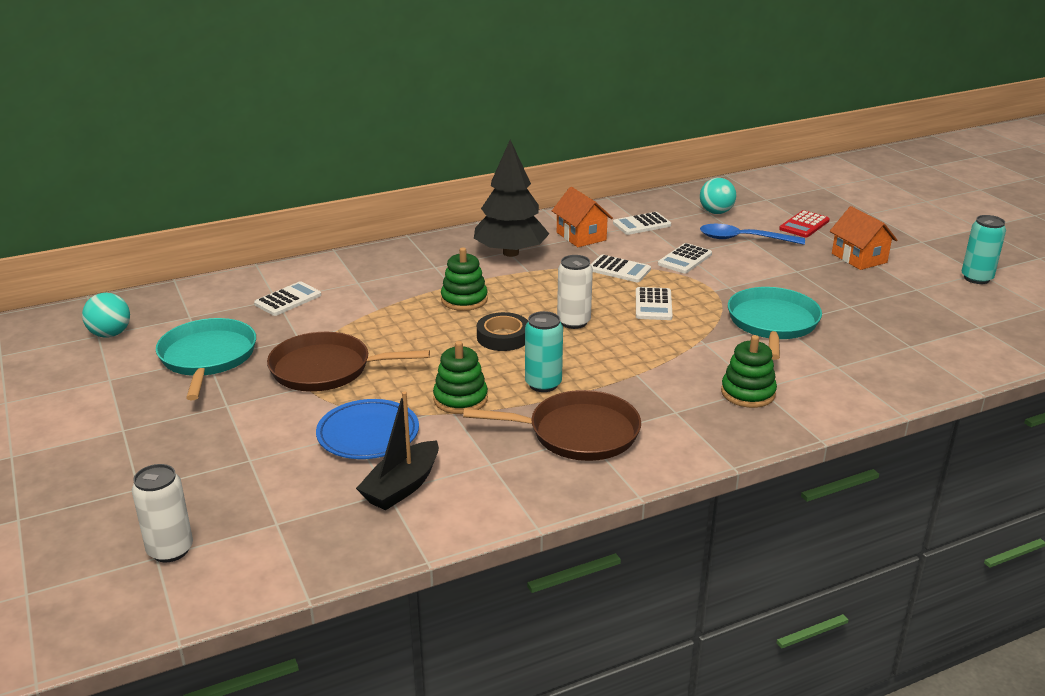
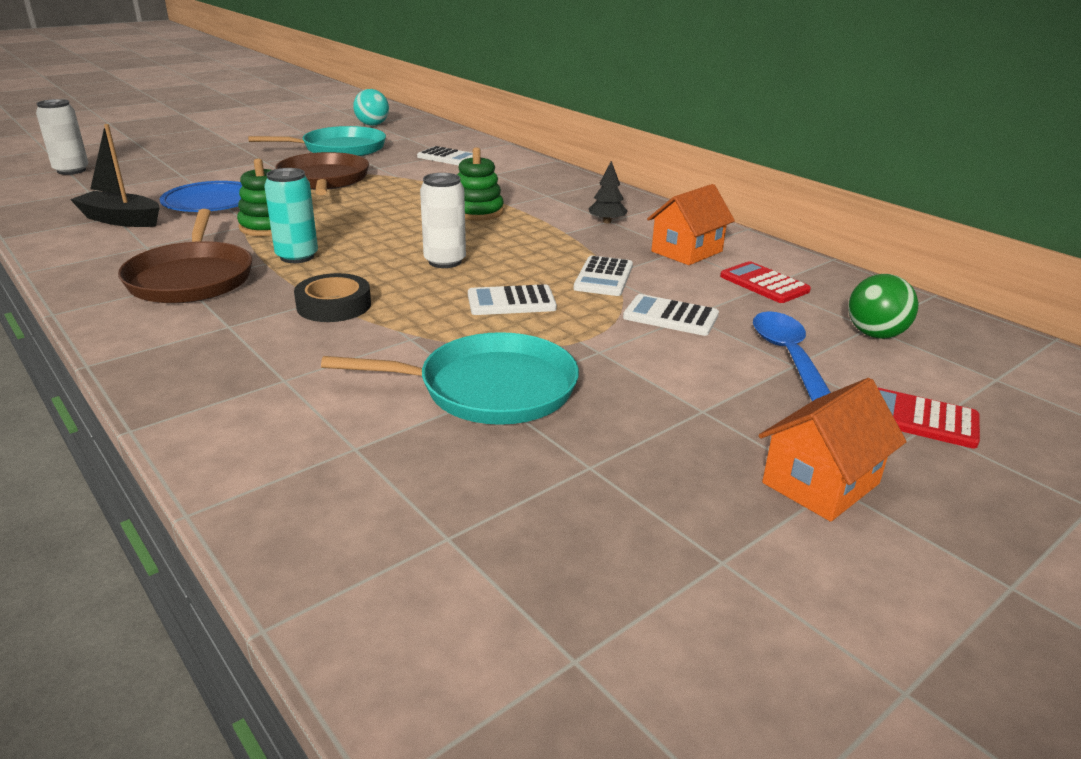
camera: 75 degrees right, 0 degrees up
(503, 337) = (398, 233): black tape -> black tape (334, 305)
(511, 253) = (607, 222): black tree -> black tree, size x0.42
(641, 224) = (764, 283): white calculator -> red calculator
(716, 212) = (875, 334): turquoise ball -> green ball
(748, 393) = (271, 371): green stacking toy -> none
(976, 278) = (864, 682): turquoise can -> none

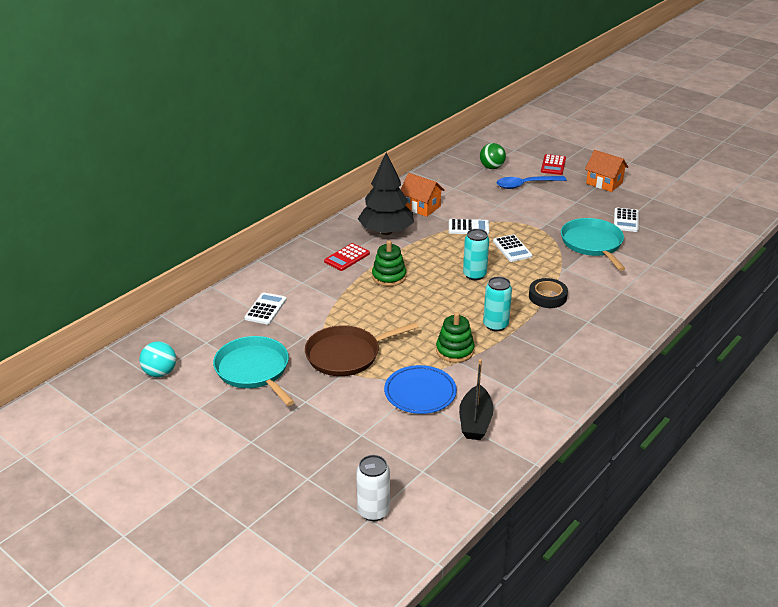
camera: 100 degrees left, 5 degrees up
(191, 278) = (545, 352): brown pan -> none
(445, 261) = (474, 275): white can -> turquoise can
(607, 222) = (386, 232): black tree -> black tree, size x2.38
(670, 316) = (502, 209): white calculator -> white calculator (626, 220)
(764, 283) = (452, 188): red calculator -> red calculator (347, 257)

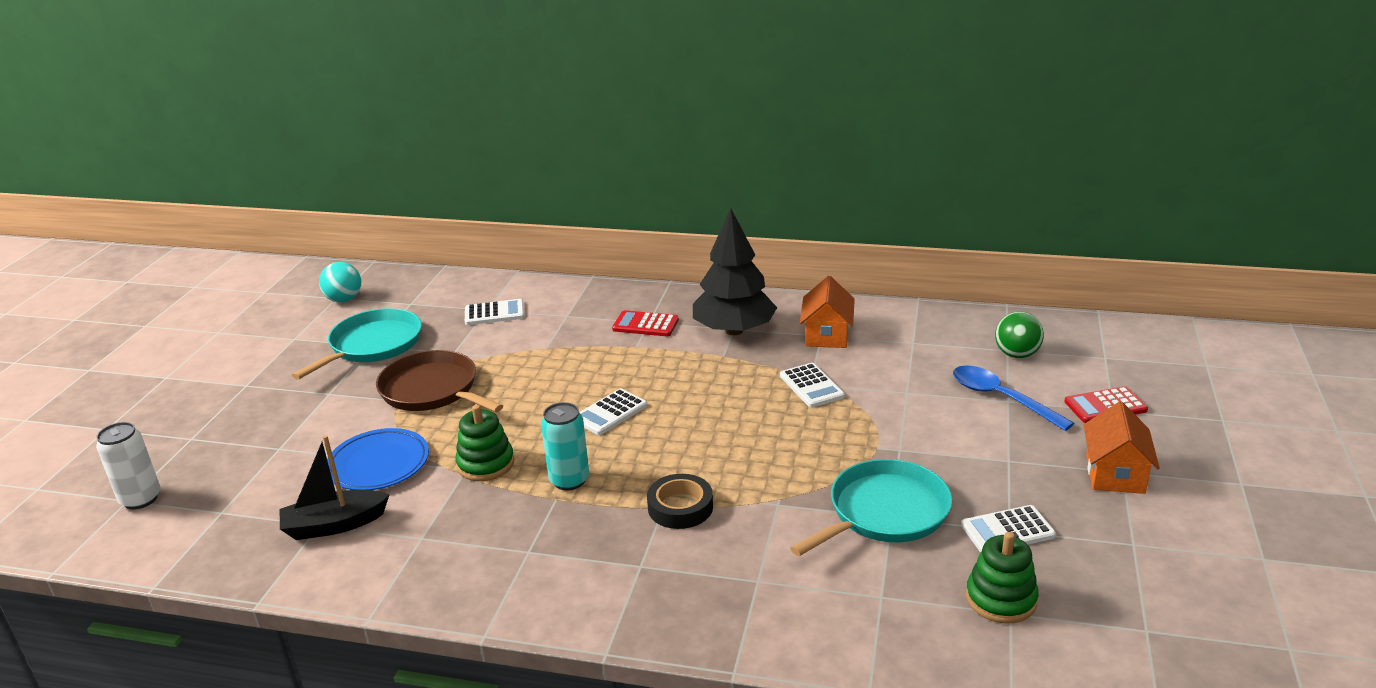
camera: 65 degrees right, 5 degrees down
(389, 277) = (625, 365): green stacking toy -> green stacking toy (1001, 599)
(474, 275) = (686, 427): turquoise can -> none
(512, 249) = (789, 439): white calculator -> white calculator (610, 413)

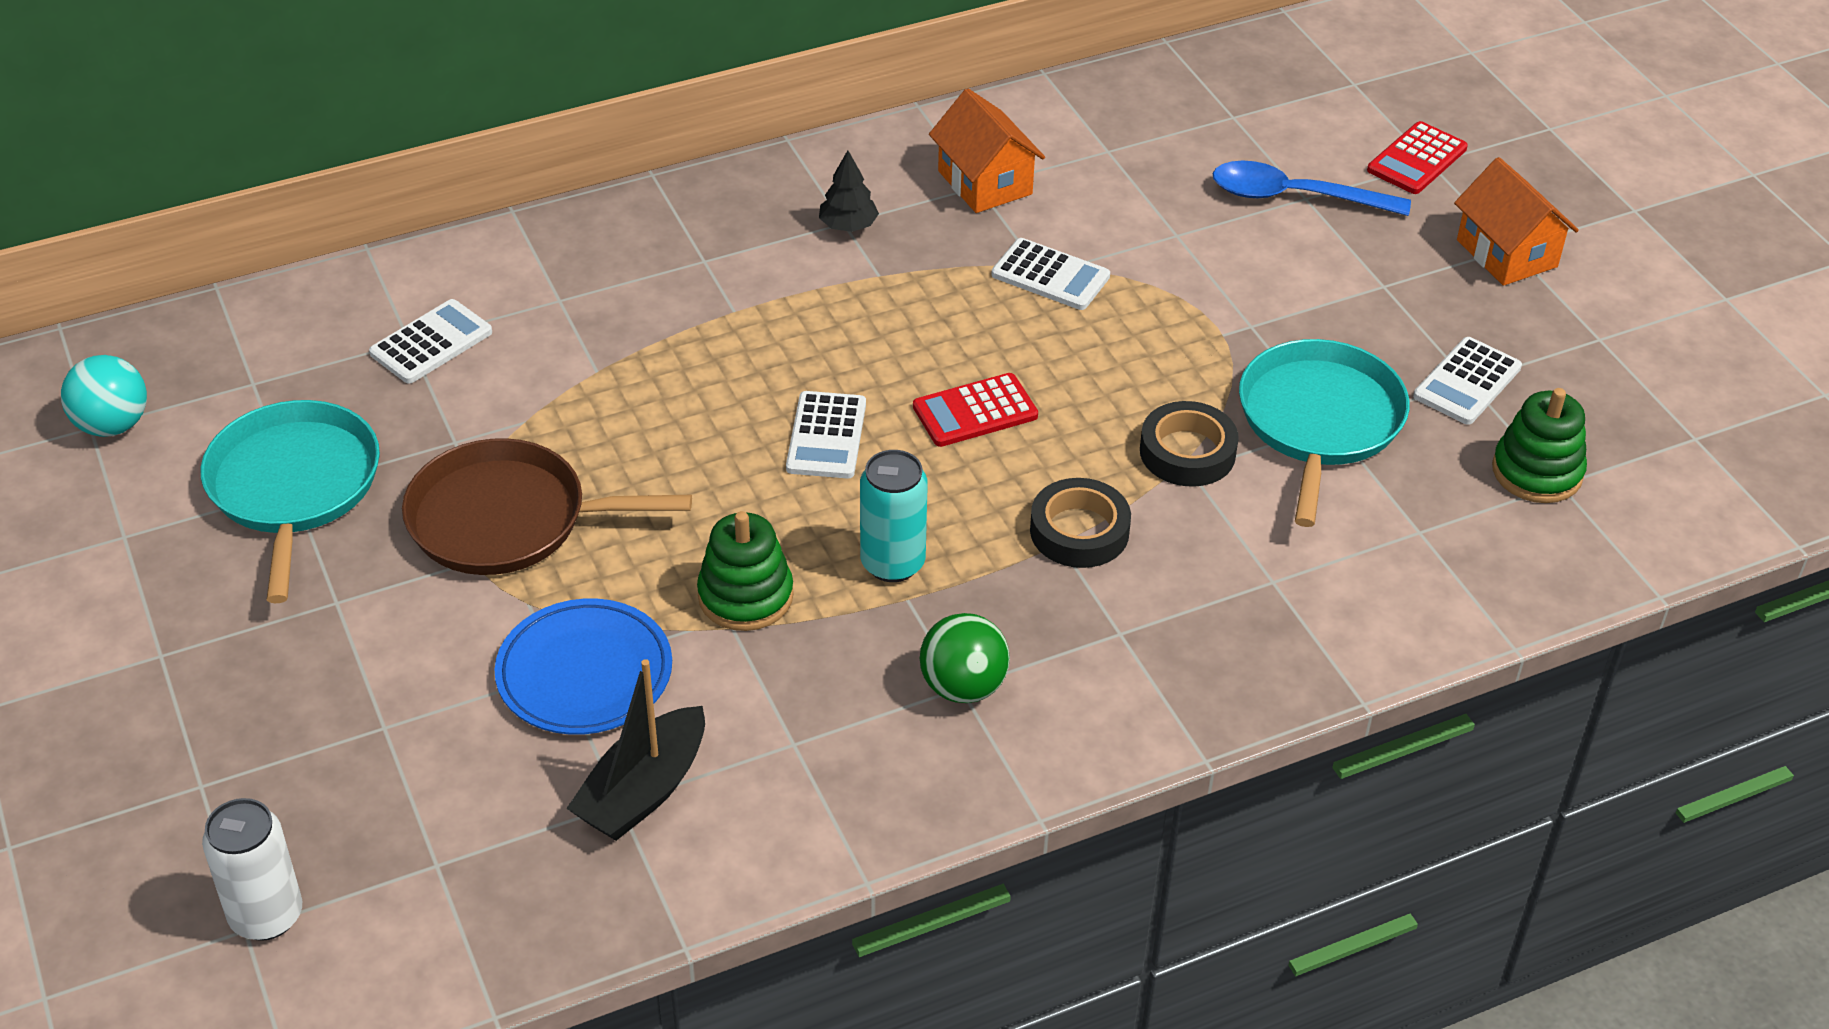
camera: 40 degrees left, 15 degrees up
(645, 325) = (705, 267): red calculator -> red calculator (975, 411)
(734, 330) = (848, 226): black tree -> black tree, size x0.42
(786, 495) = (1187, 452): none -> black tape
(1016, 354) = (1251, 120): green ball -> green ball (963, 687)

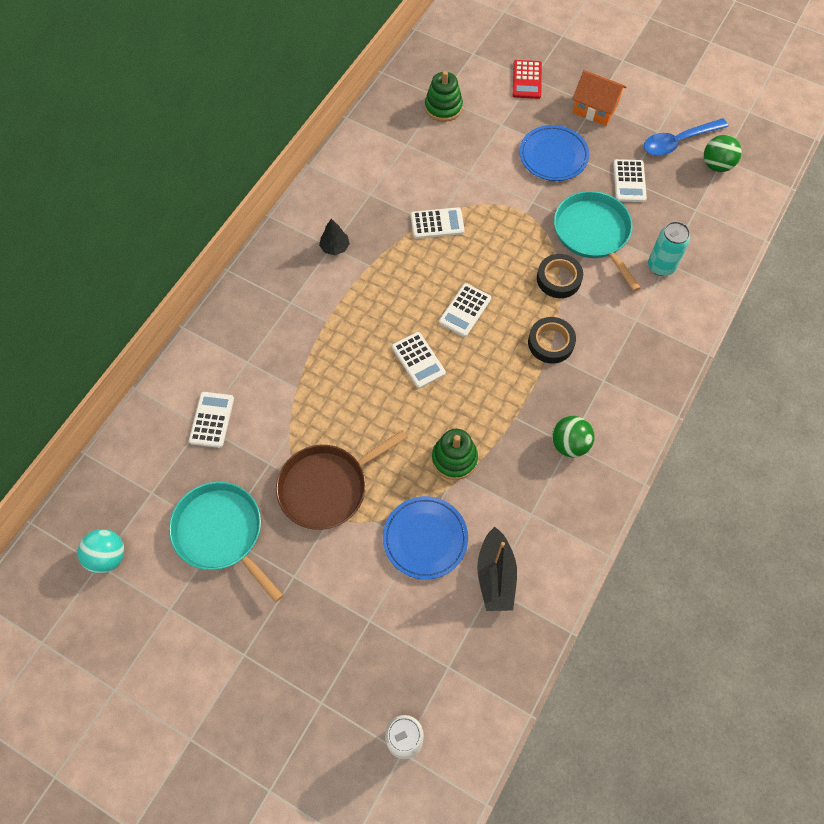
camera: 35 degrees left, 20 degrees up
(892, 563) = (496, 405): turquoise can -> turquoise can (661, 266)
(975, 411) = (465, 310): red calculator -> white calculator
(985, 182) = (371, 191): orange house -> none
(1294, 197) = (497, 126): blue spoon -> blue spoon (678, 142)
(1357, 282) = (553, 156): none -> blue plate
(1537, 472) = (684, 209): green stacking toy -> green stacking toy (443, 107)
(1671, 440) = (716, 165): none -> green ball

